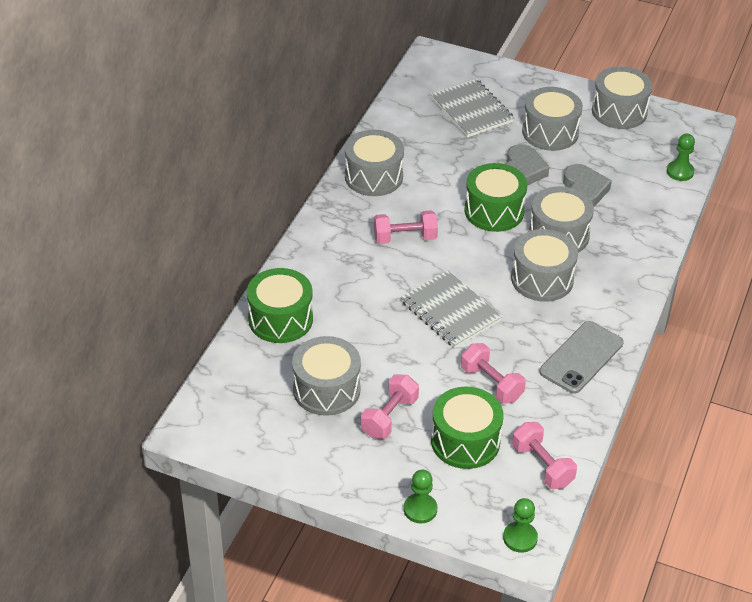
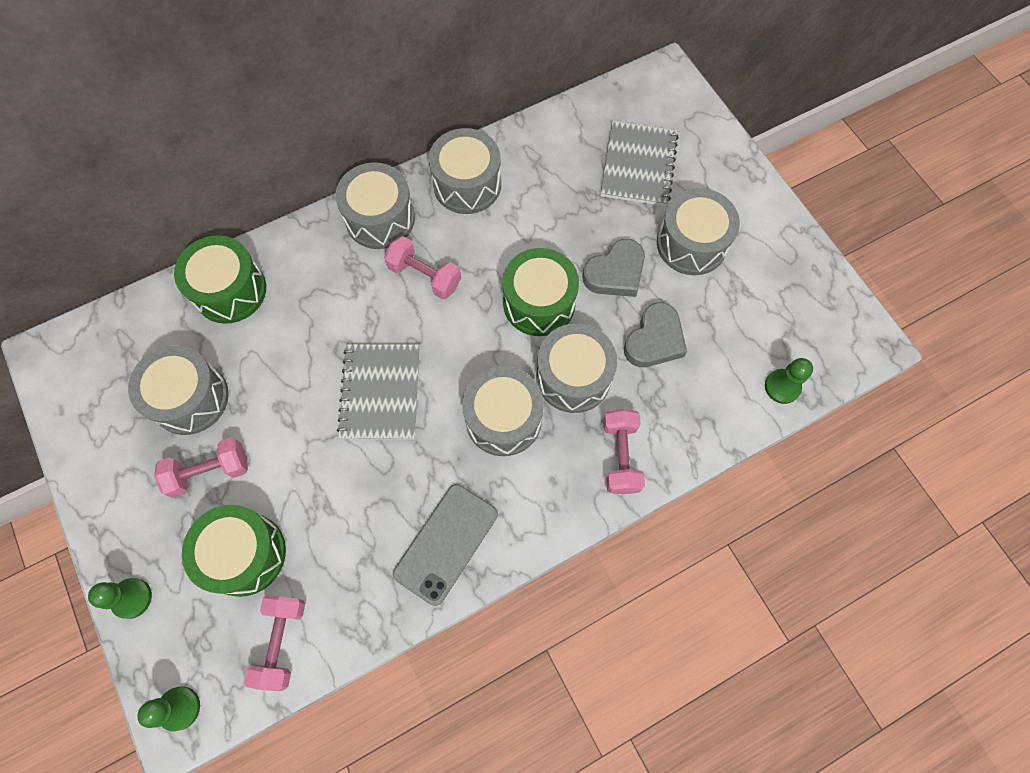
camera: 40 degrees right, 25 degrees up
(491, 384) = (333, 506): pink dumbbell -> pink dumbbell (620, 456)
(581, 357) = (446, 543): grey phone -> grey phone turned 45 degrees counterclockwise
(619, 111) = (792, 264): grey drum -> grey drum (380, 218)

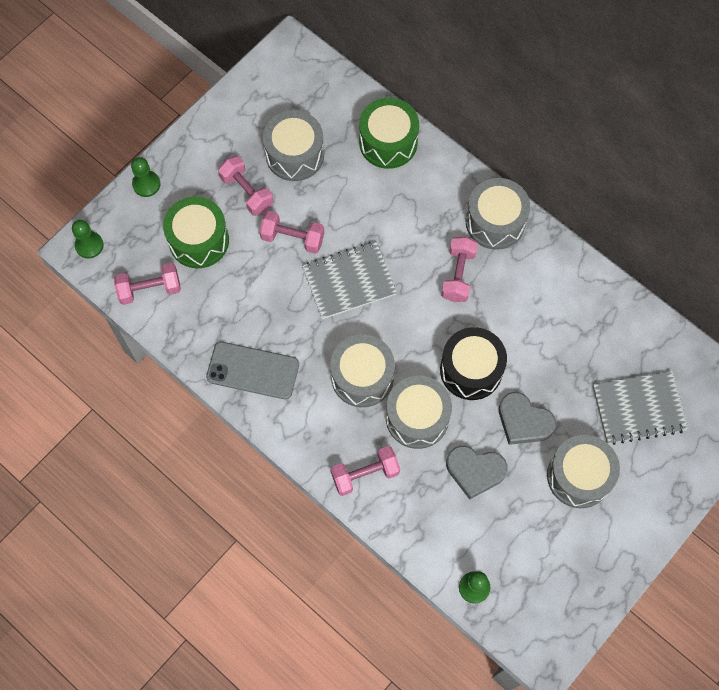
camera: 70 degrees right, 0 degrees up
(297, 438) = (292, 238): none -> pink dumbbell
(467, 184) = (556, 275): grey drum -> none
(539, 303) = (471, 370): green drum -> black drum

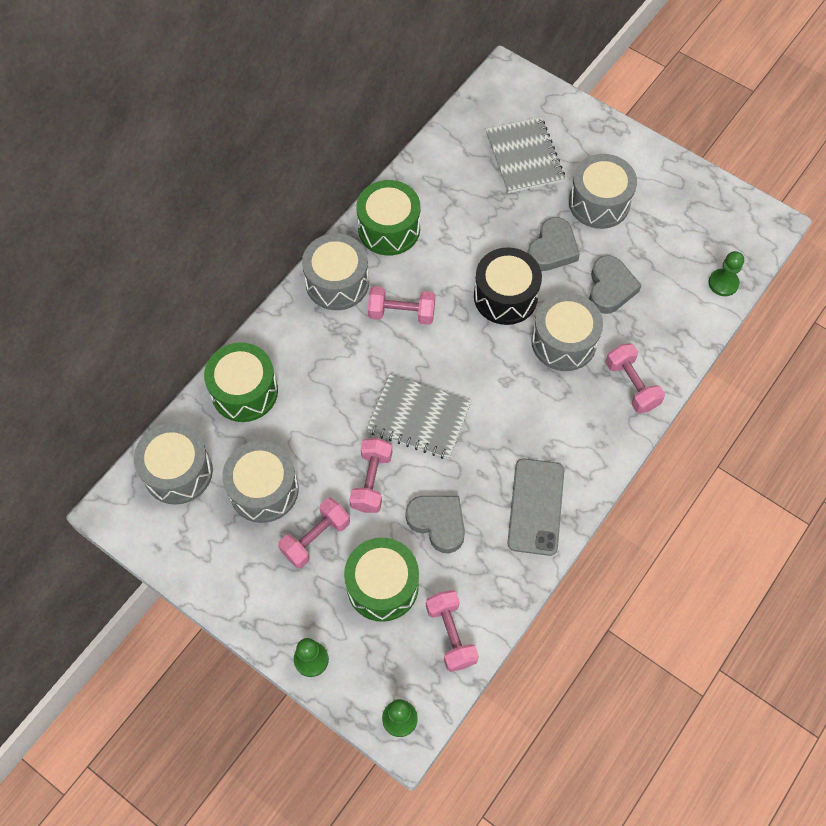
camera: 95 degrees left, 5 degrees down
(248, 288) = (438, 523): none -> grey heart
(349, 281) = (419, 418): grey notebook -> grey notebook turned 45 degrees counterclockwise
(362, 377) = (527, 396): grey drum -> grey drum (178, 472)
(553, 271) = (389, 229): none -> green drum

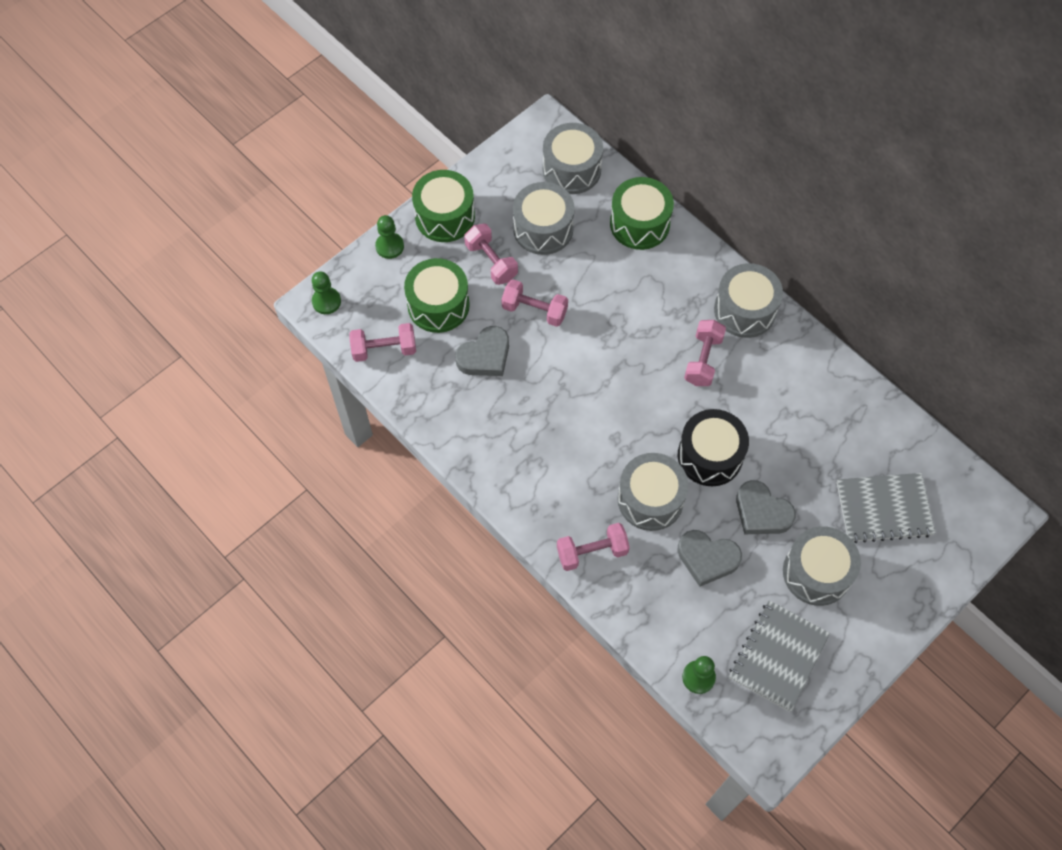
camera: 100 degrees right, 0 degrees up
(389, 229) = (802, 363): green drum -> green drum (445, 216)
(419, 418) = (589, 357): grey notebook -> grey notebook (778, 656)
(536, 506) = (483, 438): grey phone -> none

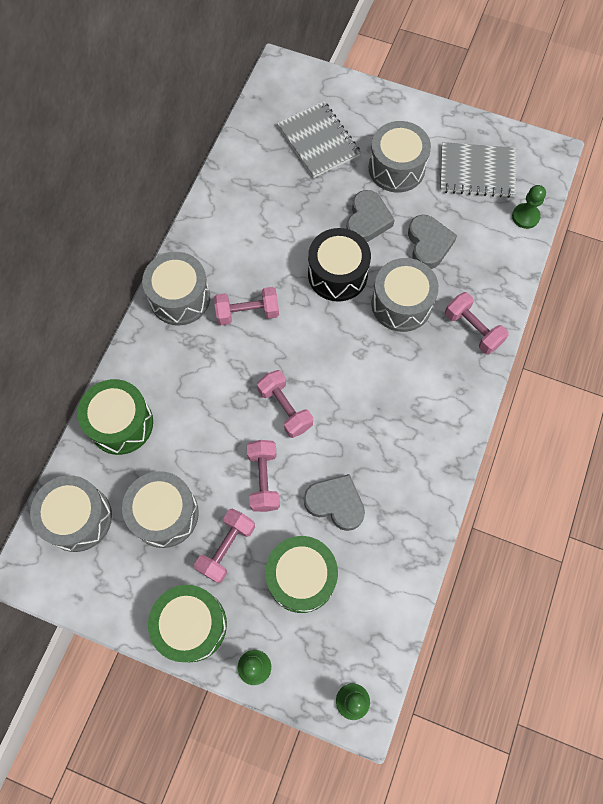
camera: 115 degrees left, 5 degrees up
(384, 349) = (377, 607): pink dumbbell -> pink dumbbell (285, 408)

